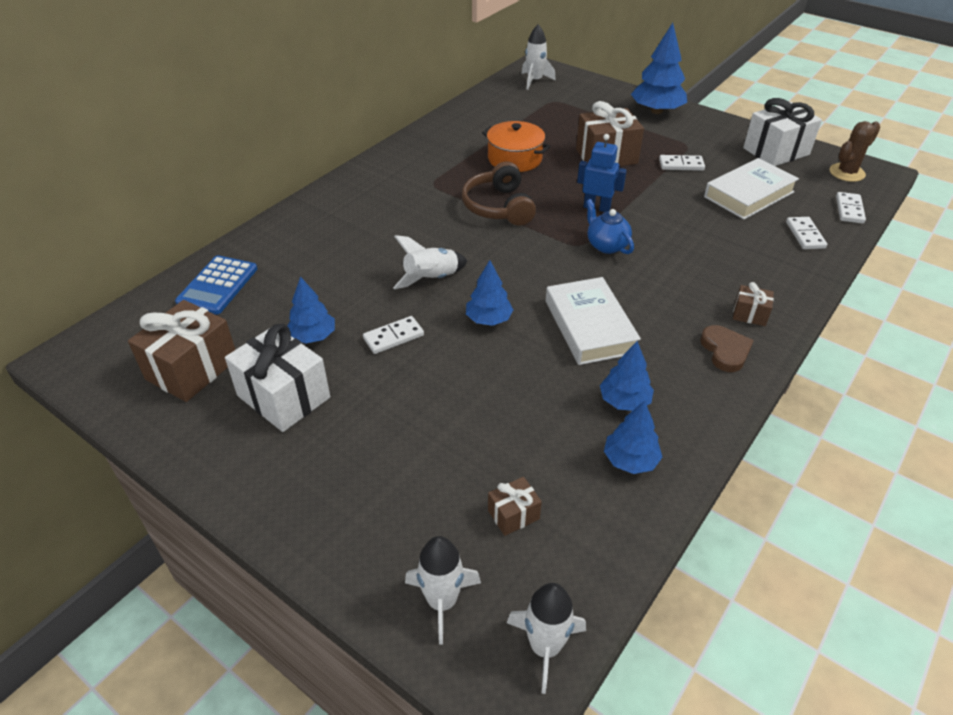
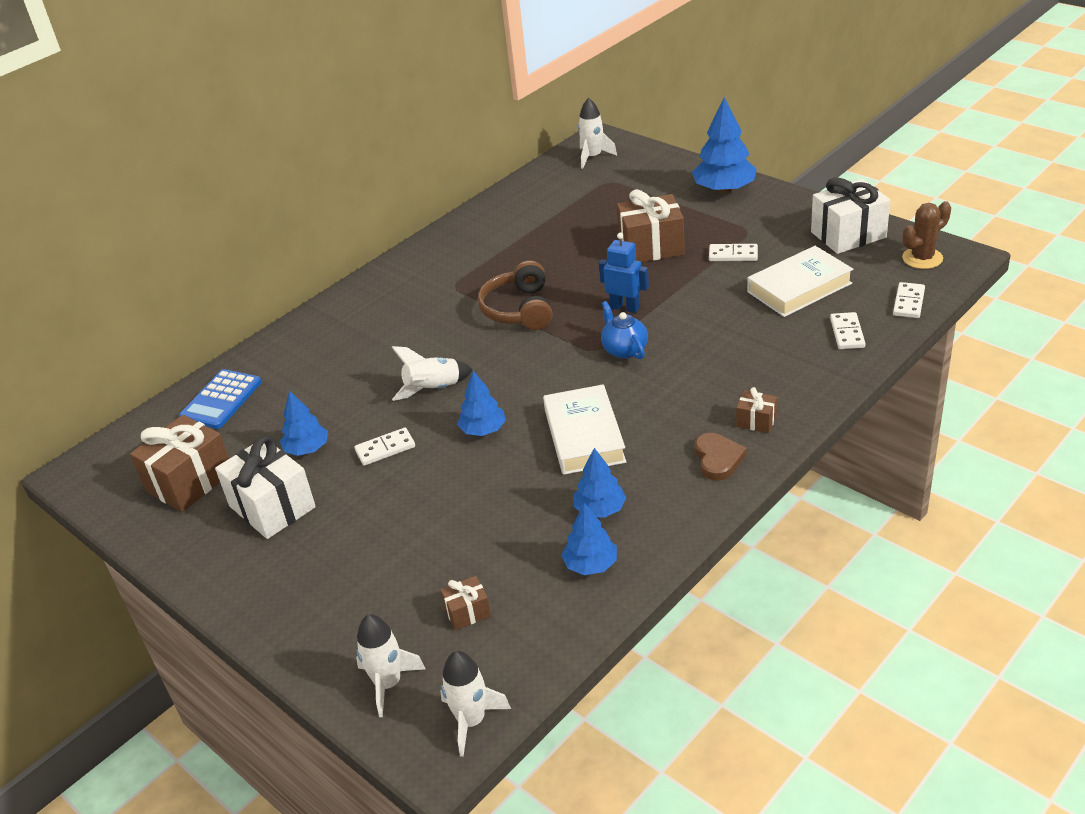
camera: 10 degrees right, 5 degrees down
(515, 159) = (549, 253): orange pot -> none

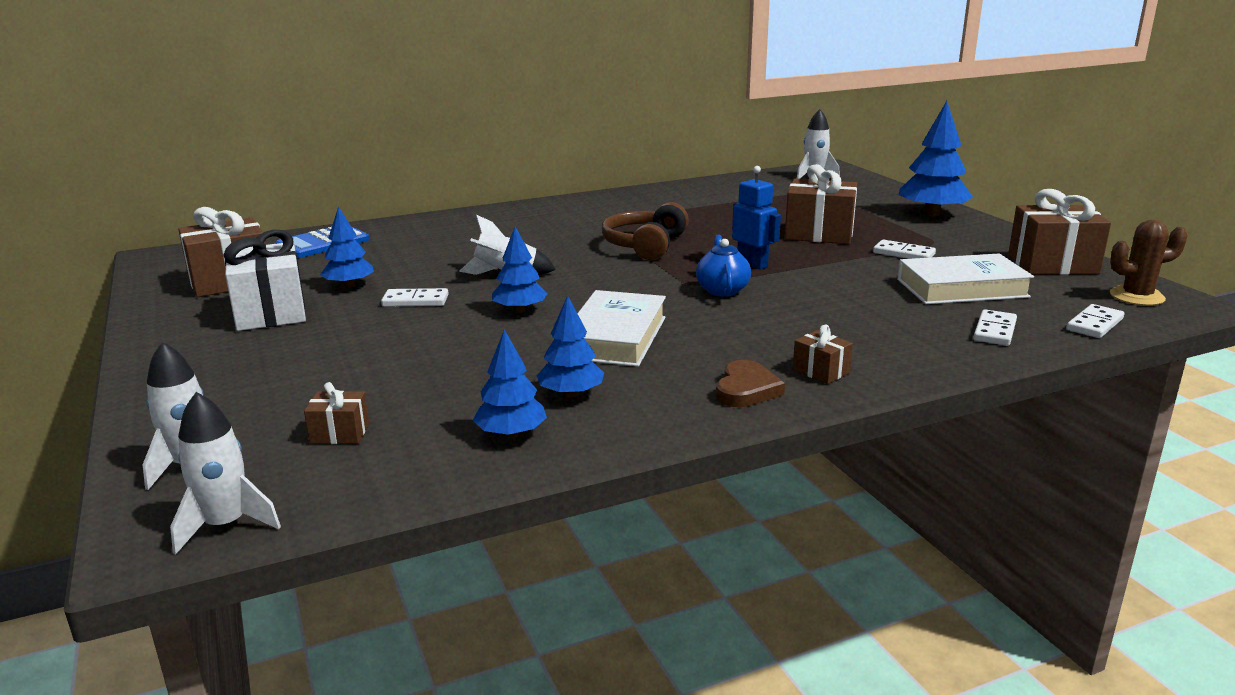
camera: 20 degrees right, 15 degrees down
(848, 235) = (1052, 264): white gift -> brown gift

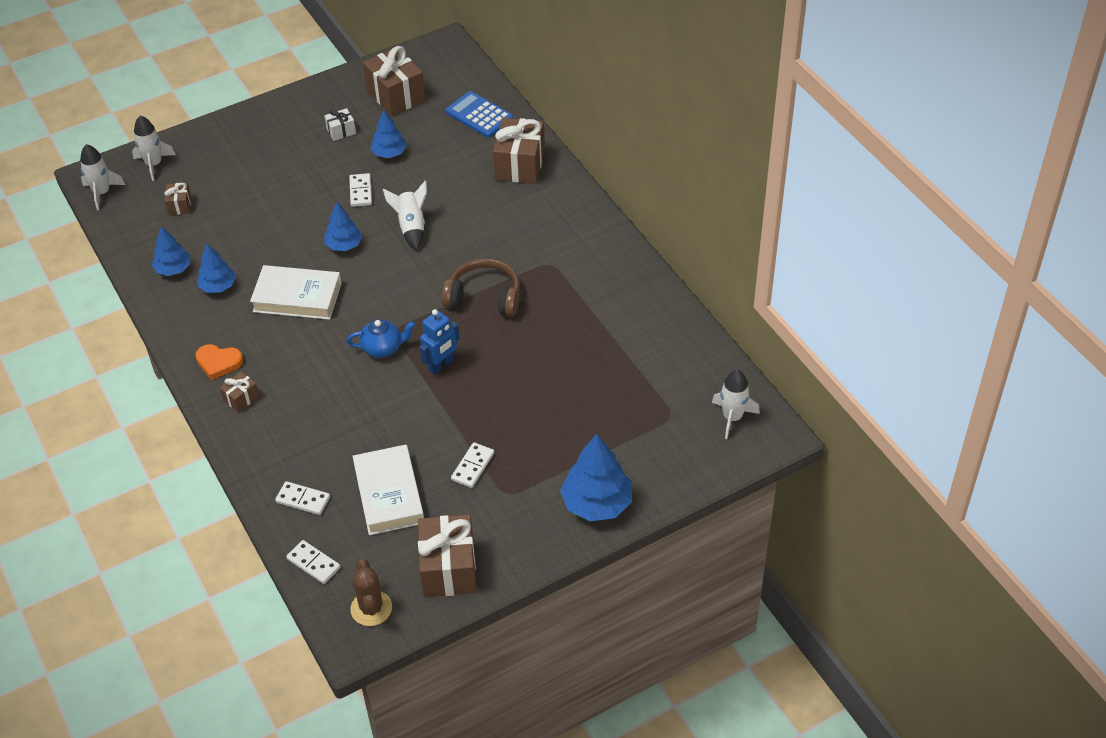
camera: 85 degrees right, 25 degrees up
(270, 312) = (341, 131): white gift -> white gift, size x0.49
(746, 389) = (218, 363): brown heart -> orange heart
(819, 234) = (524, 411): brown gift -> brown gift (520, 165)

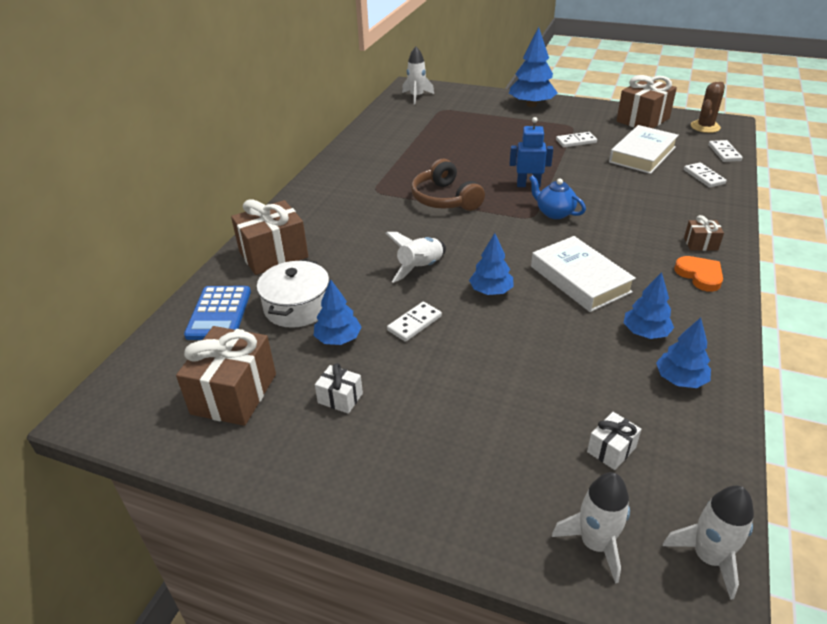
camera: 130 degrees left, 10 degrees down
(179, 205) = (611, 450): brown gift -> white gift
(443, 150) = (297, 307): none -> white pot

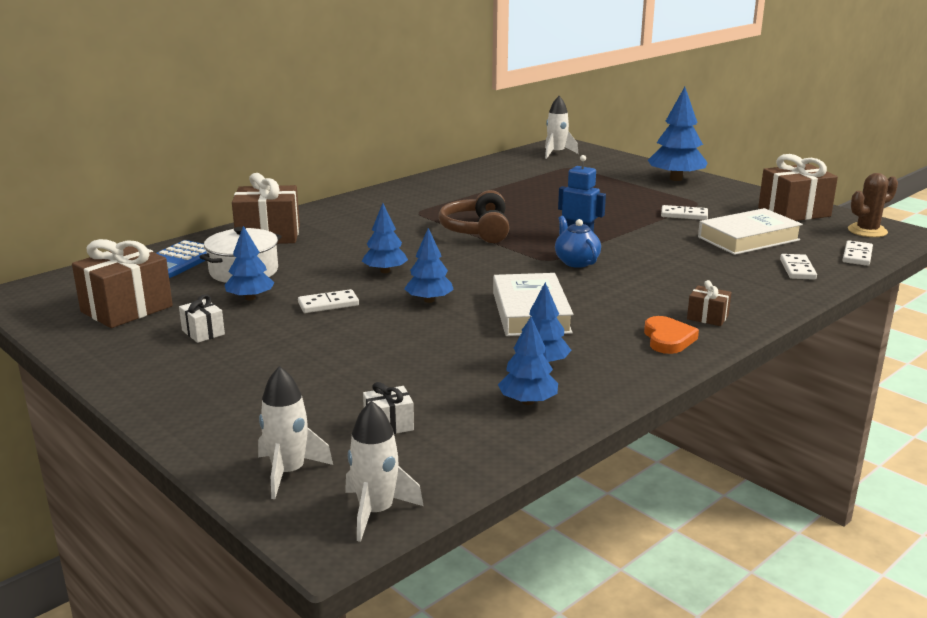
camera: 25 degrees right, 15 degrees down
(420, 268) = (385, 271): white rocket -> blue tree

